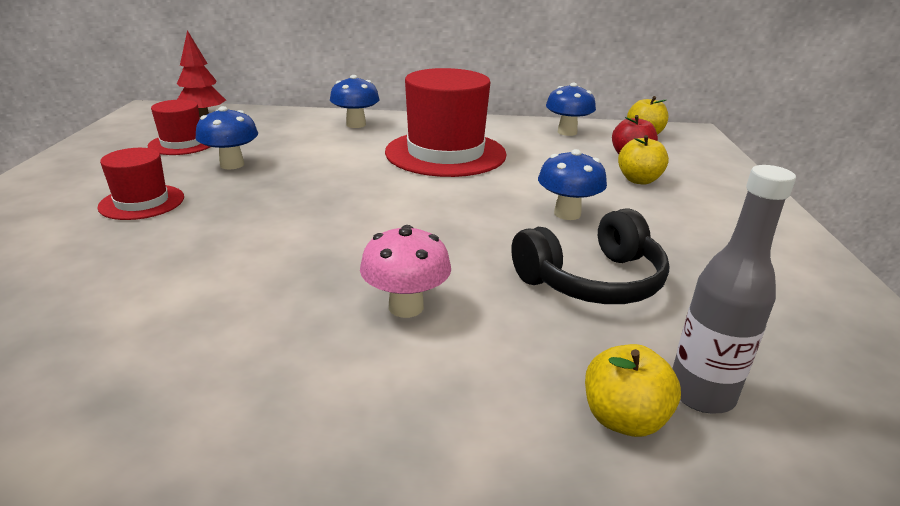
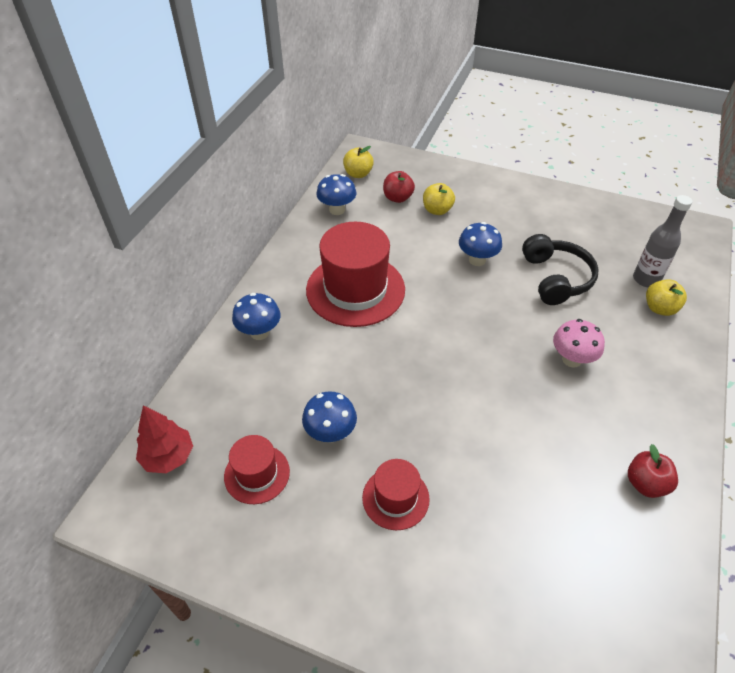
camera: 70 degrees left, 20 degrees up
(129, 405) = (645, 483): none -> red apple

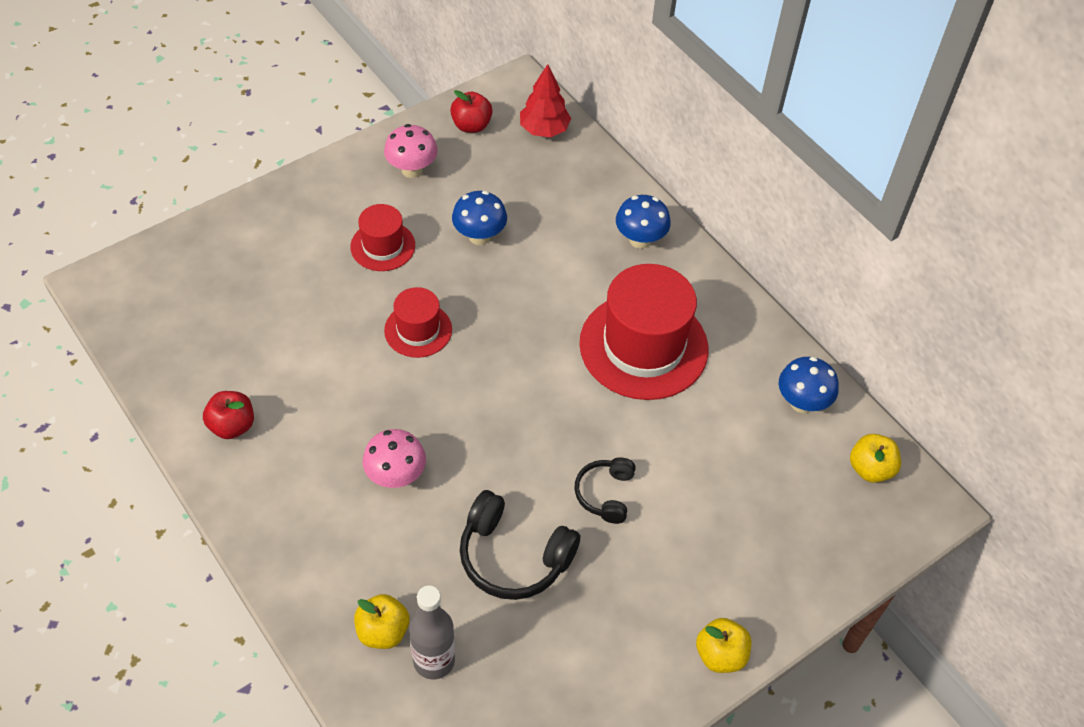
camera: 120 degrees right, 5 degrees up
(257, 474) = (481, 174): red hat -> red hat (418, 330)
(289, 535) = (412, 170): none -> pink mushroom
(397, 198) = (785, 484): red apple -> red apple (471, 125)
(437, 210) = (729, 513): yellow apple -> yellow apple (720, 655)
(477, 260) = (605, 494): blue mushroom -> black headphones

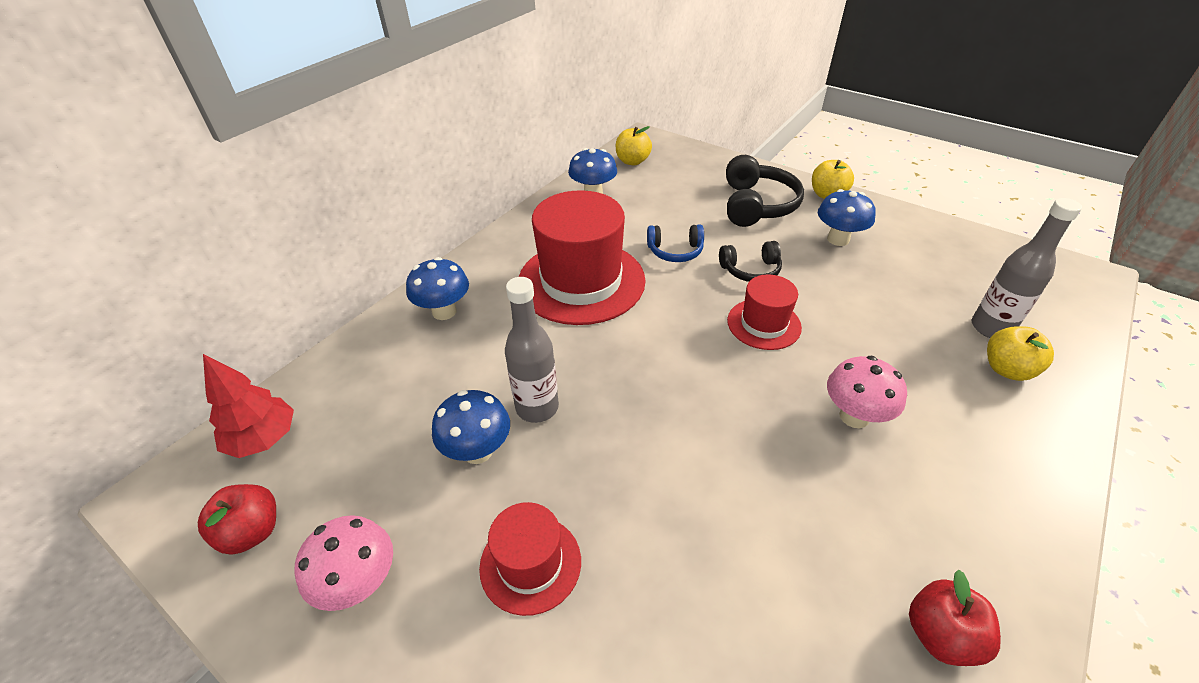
camera: 105 degrees left, 10 degrees down
(418, 330) = (654, 465): red hat -> red hat (763, 324)
(503, 277) = (537, 407): none -> grey bottle
(513, 556) = (855, 307): black headphones -> black headphones (756, 205)
(625, 609) = (838, 239): none -> blue mushroom
(662, 440) = (675, 251): none -> blue headphones

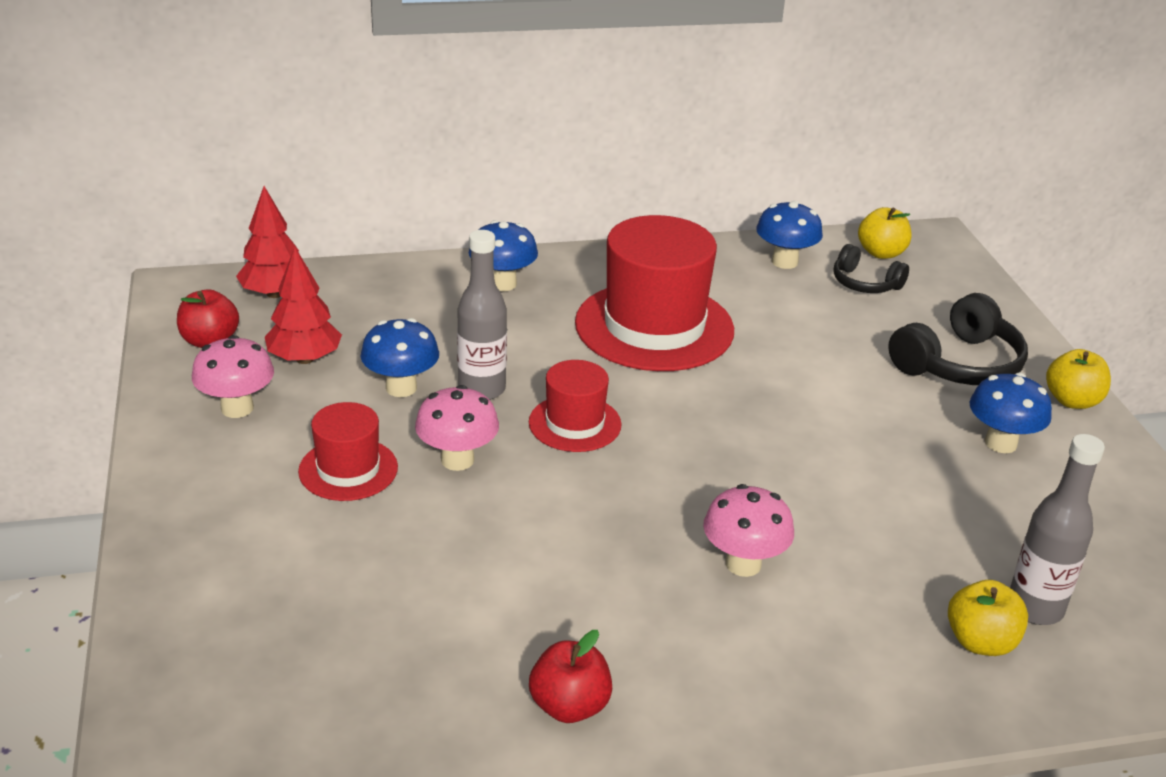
camera: 40 degrees right, 10 degrees down
(365, 484) = (304, 359): none -> red tree
(597, 483) = (457, 460): none -> pink mushroom
(675, 251) = (789, 353): blue headphones -> none
(750, 270) = (843, 411): black headphones -> black headphones (865, 283)
(763, 324) = (778, 456): red hat -> red hat (575, 423)

